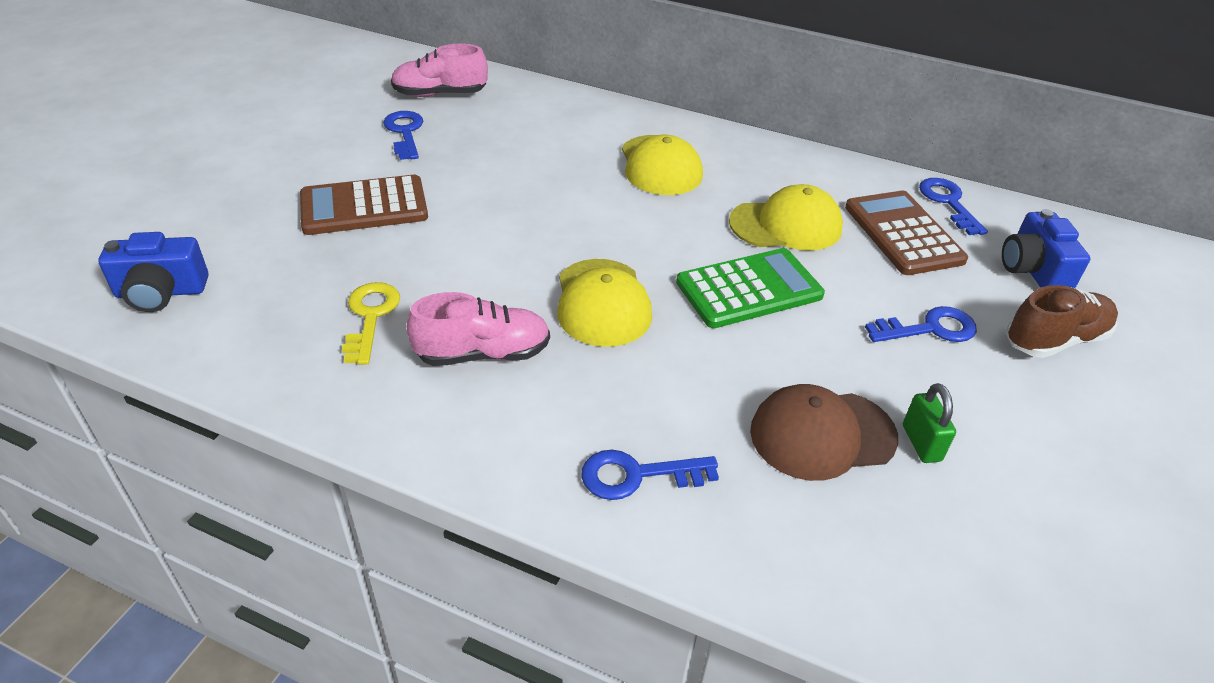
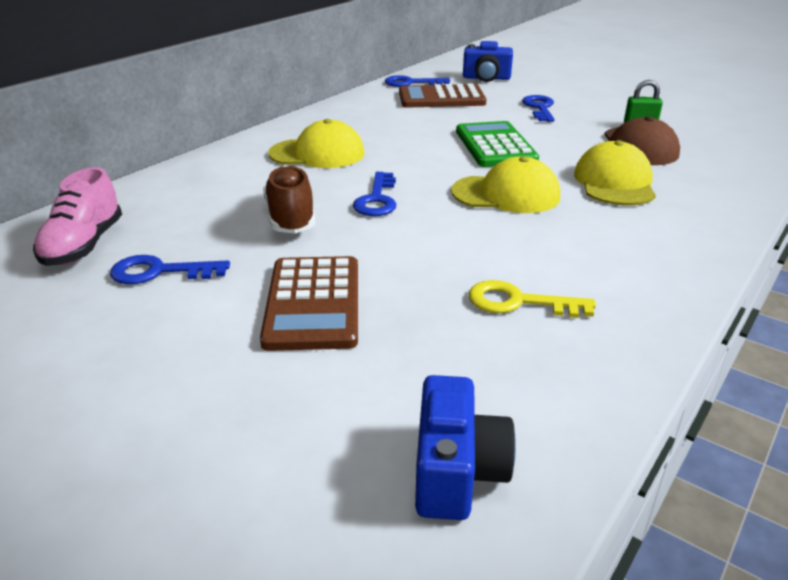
camera: 75 degrees left, 10 degrees down
(483, 353) = (572, 247): pink shoe -> none
(637, 475) = (693, 201): blue key -> blue key (377, 199)
(786, 225) = (421, 125): yellow cap -> yellow cap (614, 182)
(1054, 340) = (549, 85): brown shoe -> brown shoe (291, 218)

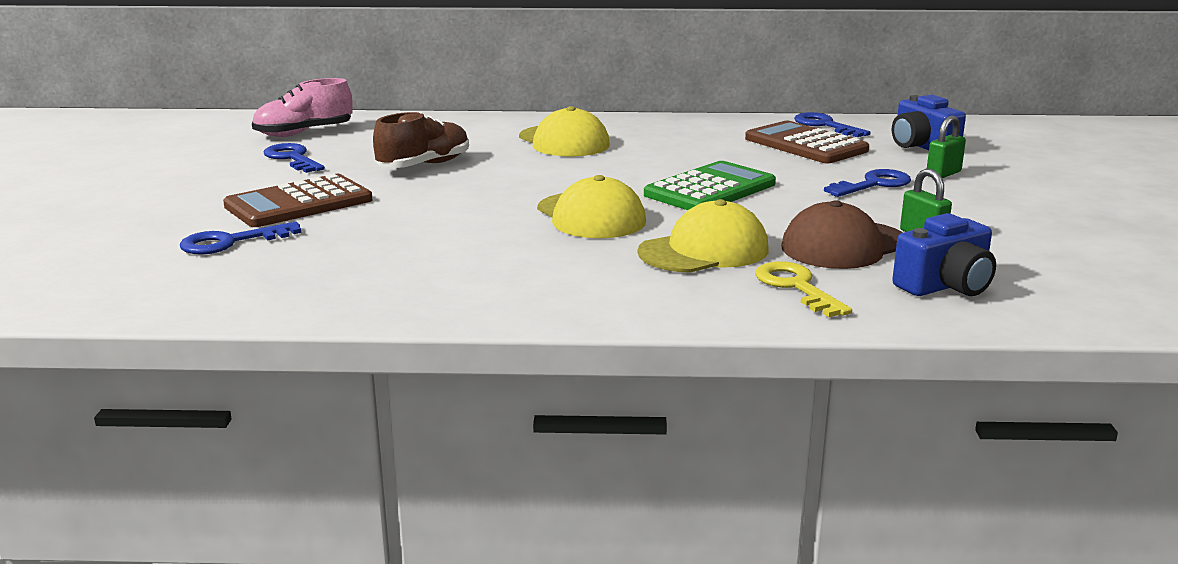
camera: 55 degrees right, 10 degrees down
(377, 199) = (501, 179): blue key -> blue key (231, 242)
(456, 471) = (133, 283): blue camera -> blue camera (945, 286)
(519, 302) = (377, 259): yellow key -> yellow key (796, 287)
(541, 90) = (943, 174): none -> green padlock

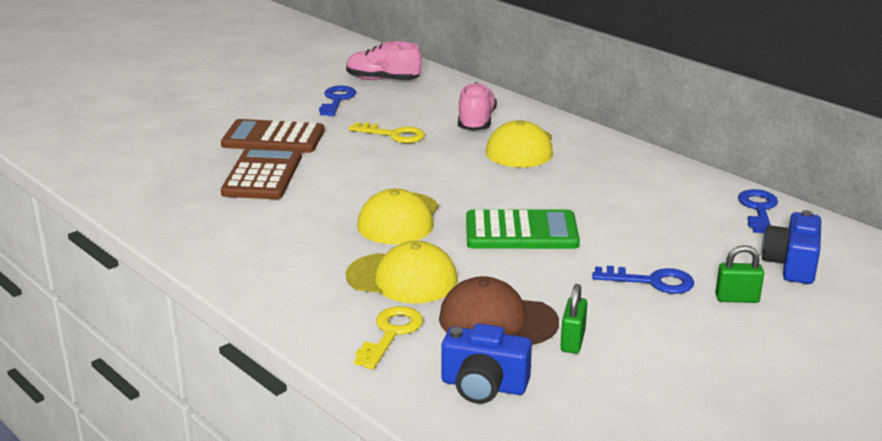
camera: 45 degrees right, 5 degrees up
(231, 242) = (193, 153): blue key -> none
(424, 165) = (393, 135): brown shoe -> yellow key
(479, 137) = (476, 122): none -> pink shoe
(805, 145) = (692, 222): brown calculator -> brown calculator (262, 175)

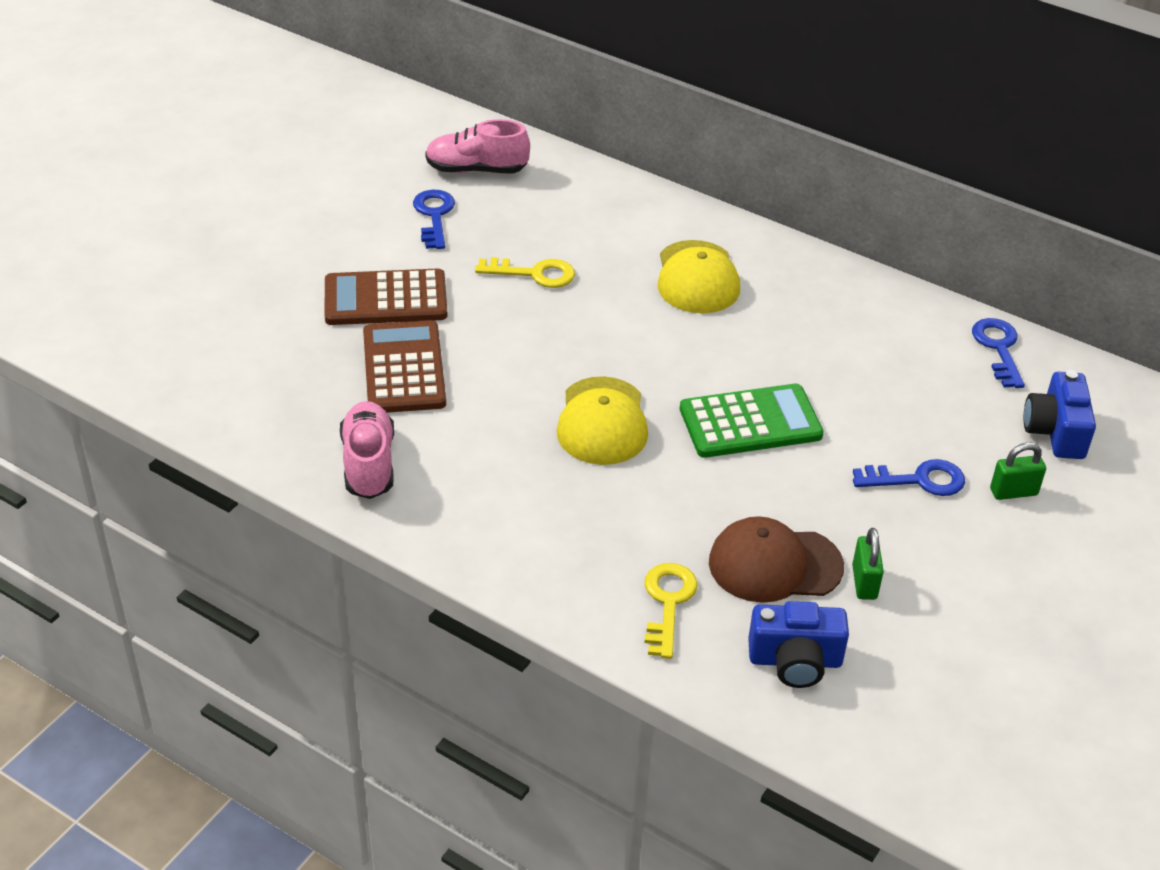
camera: 15 degrees left, 15 degrees up
(402, 278) = (646, 517): yellow cap -> none
(476, 122) = (626, 237): pink shoe -> pink shoe (369, 464)

